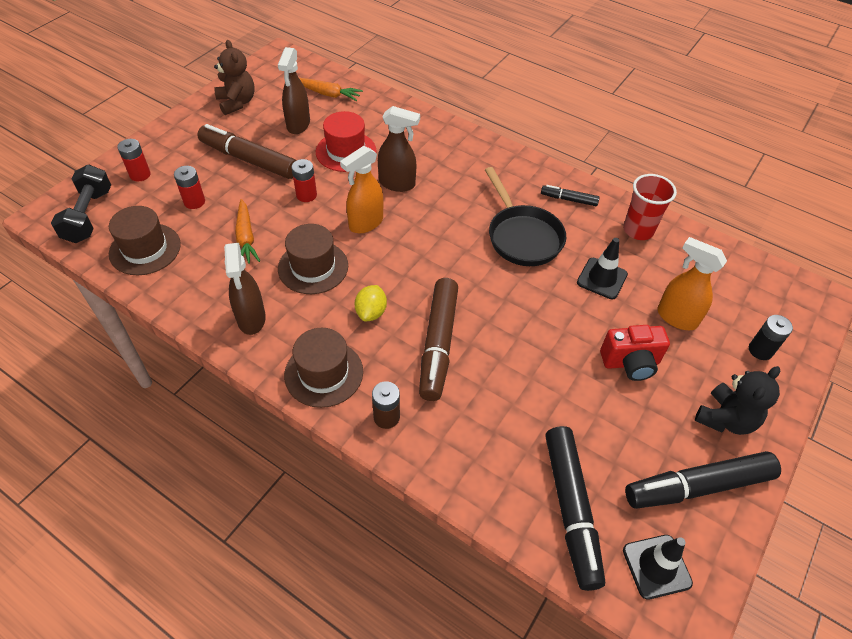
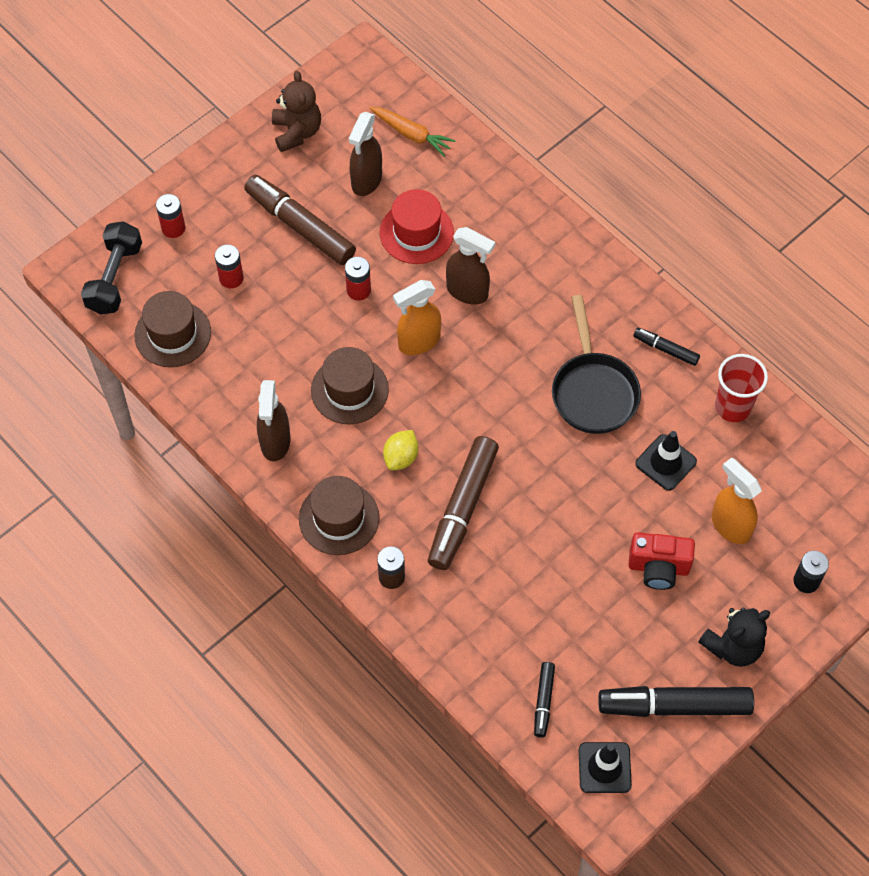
camera: 15 degrees right, 10 degrees up
(246, 238) = (282, 338): orange carrot -> none
(571, 509) = (543, 701): black marker -> black marker, size x0.50

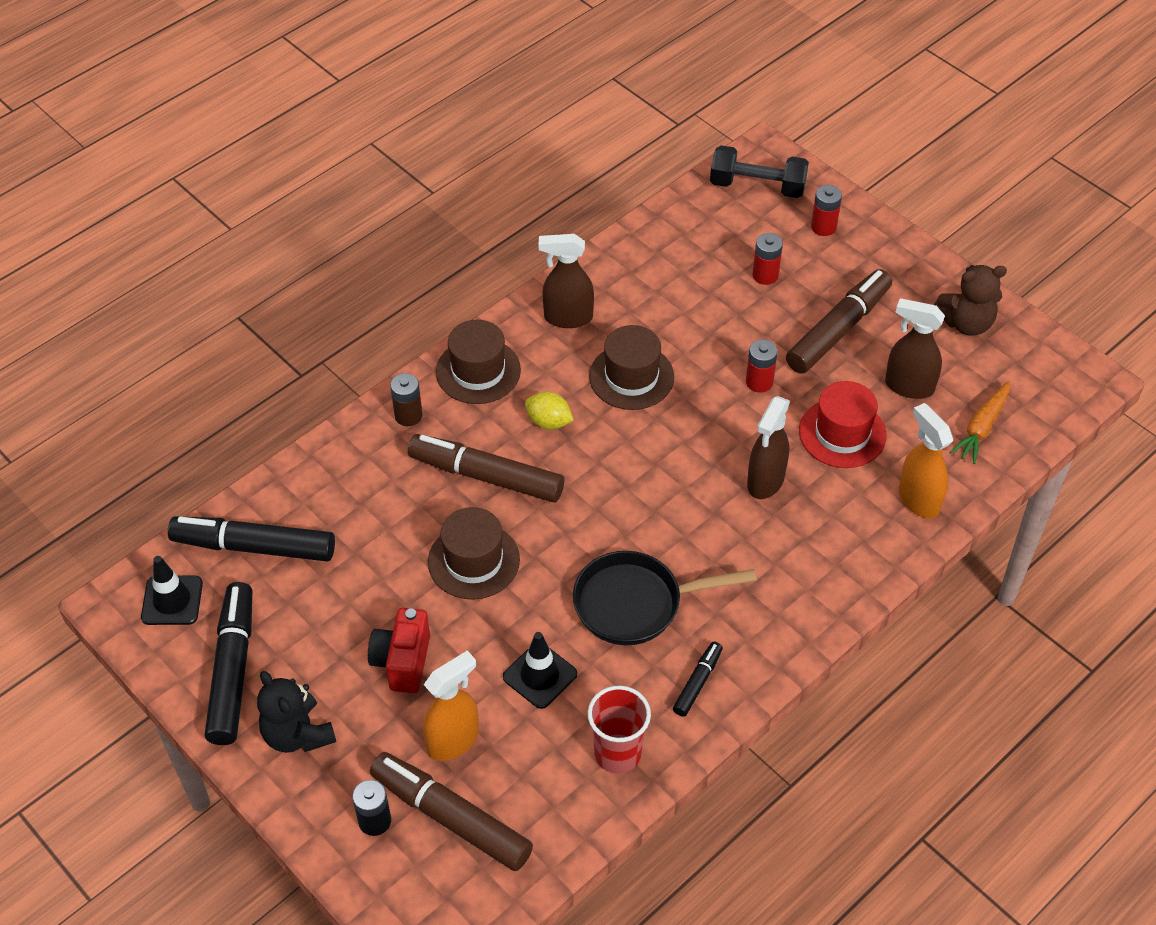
camera: 90 degrees right, 10 degrees down
(173, 334) = (693, 233): brown hat -> brown hat (473, 560)
(418, 342) = (695, 436): orange spray bottle -> orange spray bottle (918, 499)
(543, 701) = (254, 547): black marker -> black marker, size x2.00
(798, 525) = (451, 817): none -> brown marker

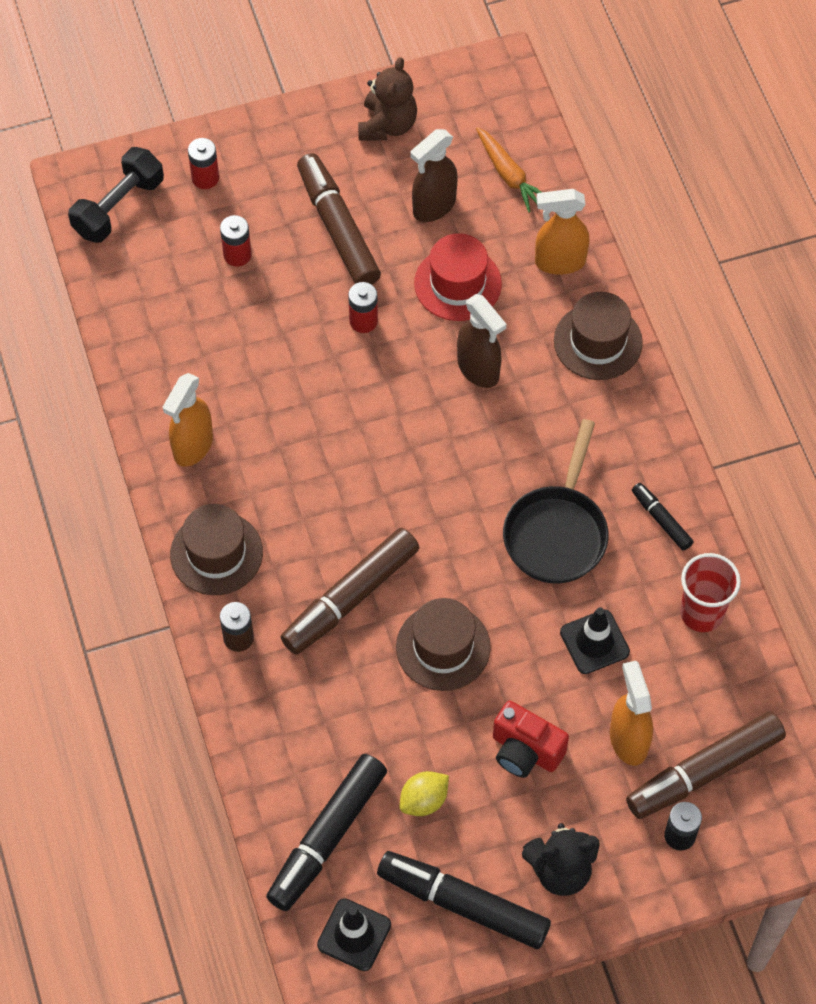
camera: 65 degrees left, 10 degrees up
(549, 422) = (314, 517): yellow lemon -> yellow lemon (424, 800)
(567, 317) = (192, 446): brown spray bottle -> orange spray bottle
(631, 377) = (298, 423): brown hat -> brown hat (598, 342)

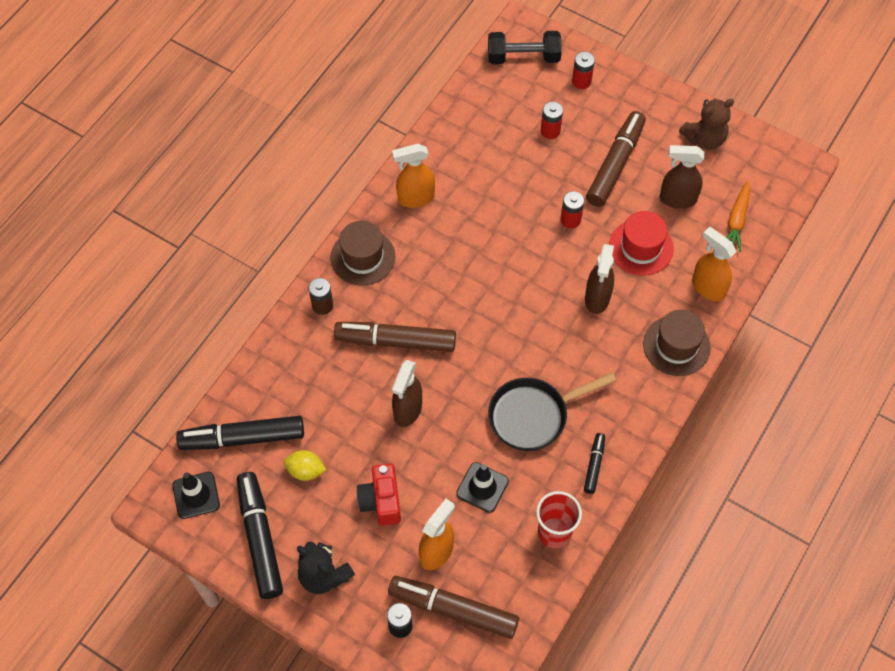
camera: 50 degrees right, 0 degrees up
(443, 647) = (407, 410): brown hat -> brown spray bottle

